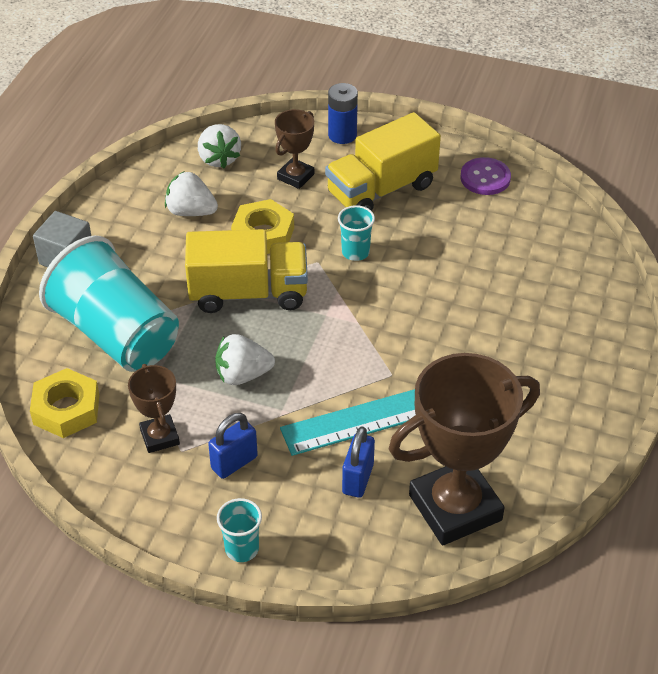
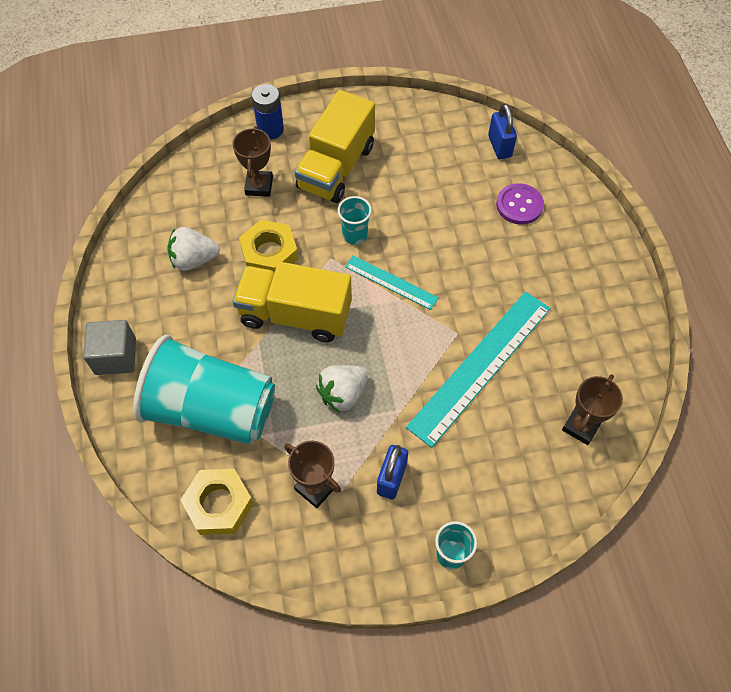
camera: 30 degrees left, 15 degrees up
(219, 159) = (183, 197): white strawberry -> none
(248, 293) = (295, 314): yellow truck -> yellow truck turned 135 degrees counterclockwise
(358, 479) = (495, 441): blue padlock -> blue padlock (499, 146)
(360, 305) = (391, 282): none -> turquoise ruler
(455, 507) = (581, 426): brown trophy -> brown trophy, size x0.49
(485, 178) = (408, 121): purple button -> purple button (519, 205)

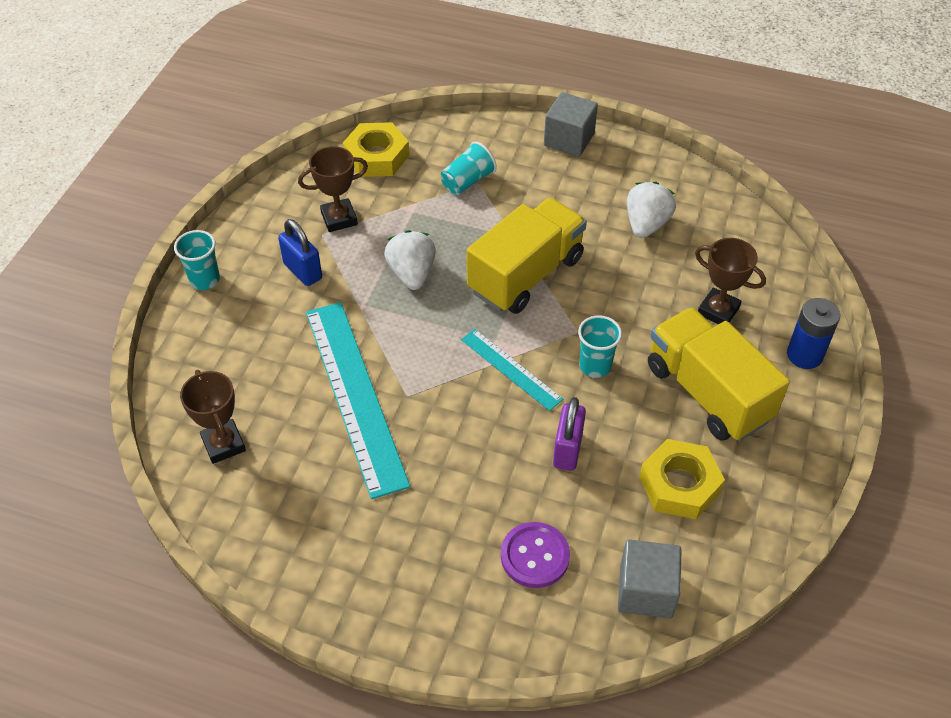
camera: 120 degrees right, 10 degrees down
(212, 409) = (467, 181): turquoise cup -> turquoise cup, size x0.42
(269, 253) = (617, 284): yellow nut -> yellow nut (679, 485)
(391, 282) = (511, 369): turquoise ruler -> turquoise ruler turned 75 degrees clockwise
(434, 221) = (567, 450): none -> purple padlock
(499, 146) = (646, 591): blue padlock -> grey cube

